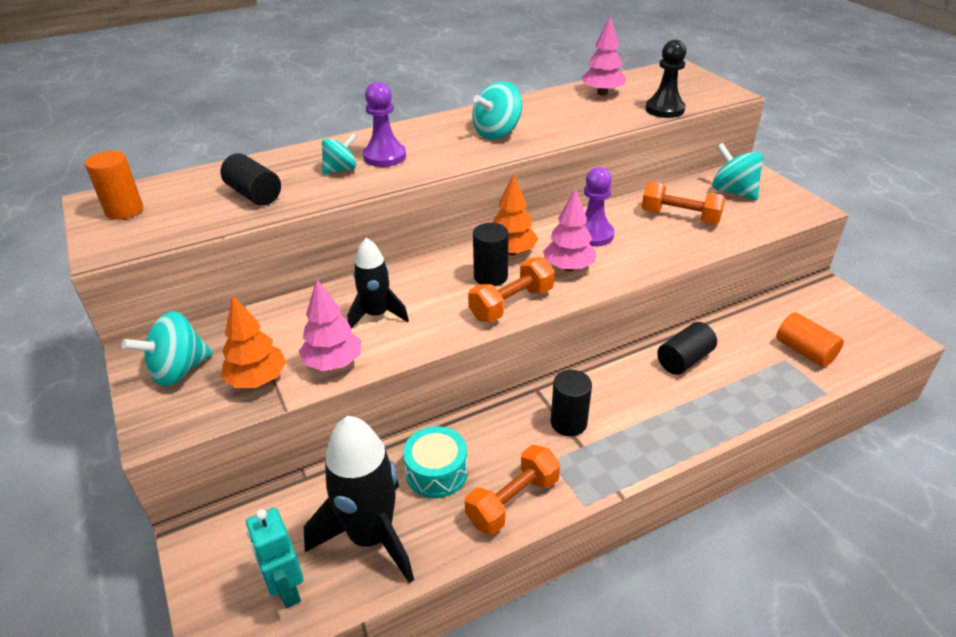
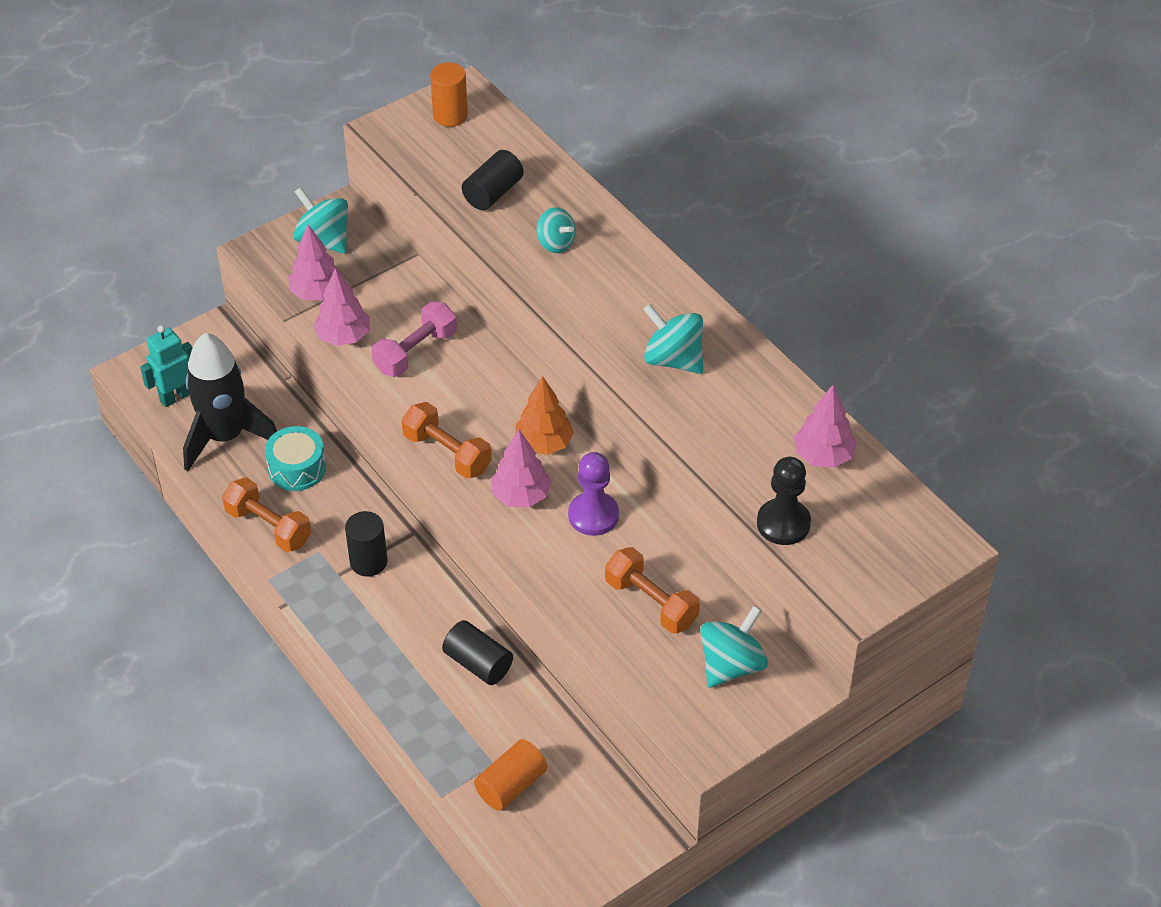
camera: 80 degrees right, 10 degrees up
(257, 380) = (317, 293): orange tree -> pink tree
(376, 315) = (415, 352): black rocket -> pink dumbbell
(384, 156) = (592, 272): purple pawn -> none
(490, 276) = (493, 431): black cylinder -> none
(680, 217) = (651, 602): orange dumbbell -> orange dumbbell turned 60 degrees counterclockwise

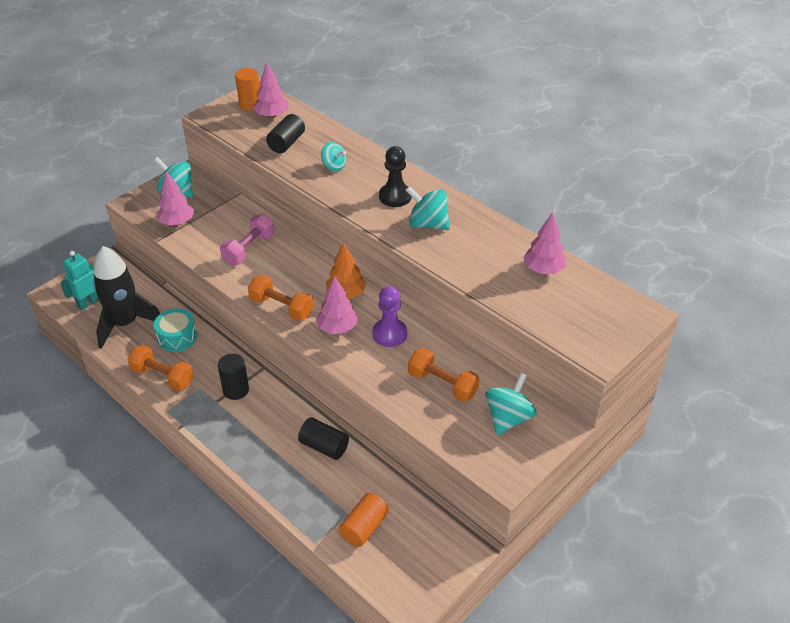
camera: 10 degrees left, 5 degrees down
(343, 337) = (198, 246): pink tree -> pink tree (272, 115)
(783, 523) = (530, 314): black pawn -> black pawn (395, 196)

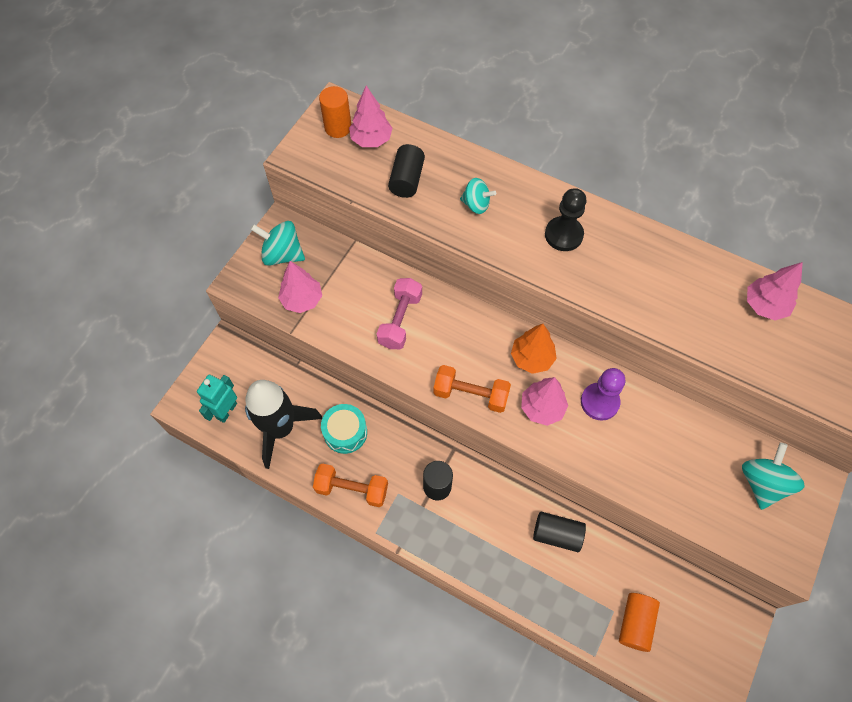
camera: 15 degrees left, 20 degrees up
(427, 224) = (616, 268): turquoise spinning top -> none
(442, 384) = (680, 456): orange dumbbell -> none

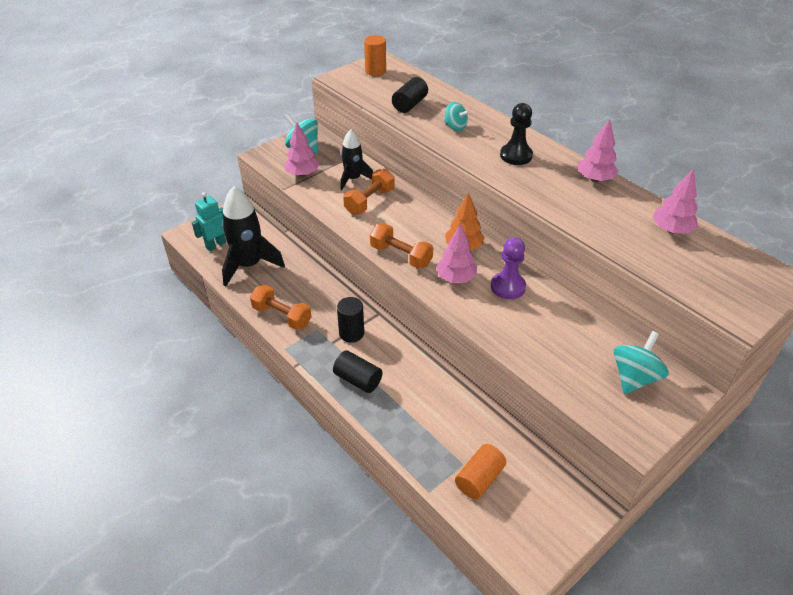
camera: 20 degrees right, 20 degrees down
(345, 432) = (297, 280): turquoise drum -> none
(365, 290) = (353, 179): none -> black rocket
(371, 140) = (396, 81): pink tree -> pink tree (595, 179)
(400, 320) = (369, 201): pink dumbbell -> orange dumbbell
(556, 534) = (438, 394): black cylinder -> black cylinder (358, 380)

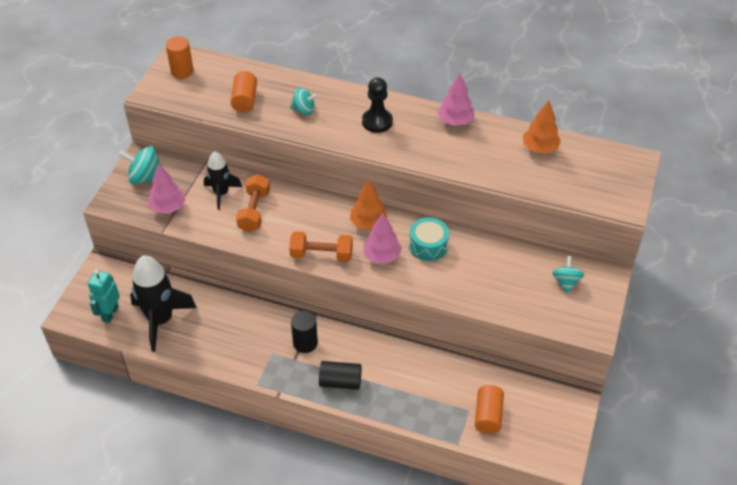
camera: 30 degrees left, 5 degrees up
(282, 316) = (231, 355): orange dumbbell -> none
(409, 104) = (245, 100): black cylinder -> orange cylinder
(508, 287) = (428, 246): purple pawn -> turquoise drum
(634, 377) = (566, 282): turquoise spinning top -> turquoise spinning top, size x0.66
(671, 230) = (539, 148): pink tree -> orange tree

